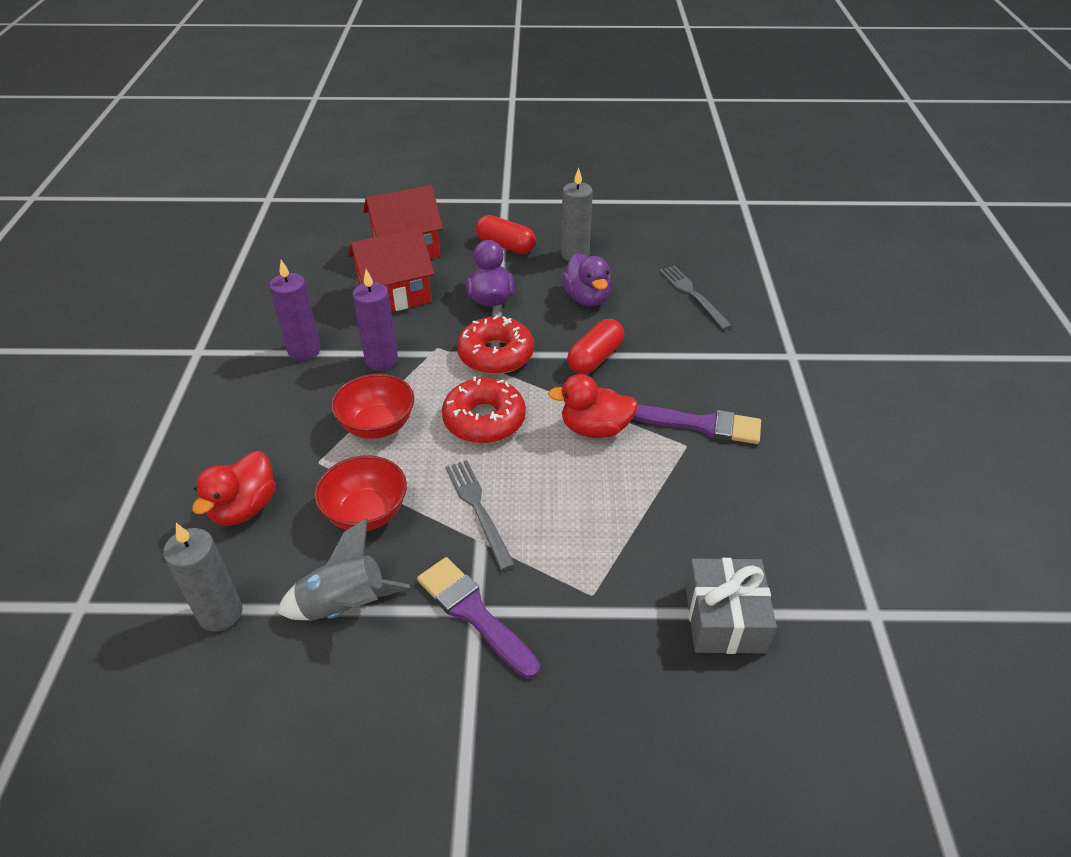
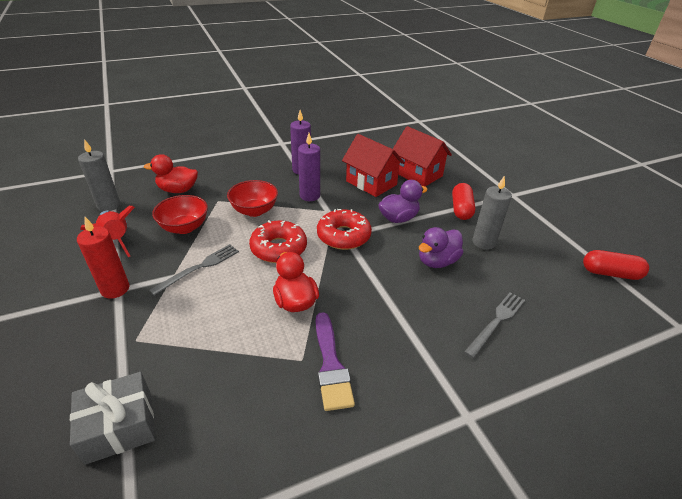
camera: 65 degrees right, 5 degrees down
(345, 606) = (116, 240): grey rocket -> red rocket
(473, 613) = (115, 289): purple brush -> red candle
(595, 358) = (372, 283): red capsule -> red capsule (610, 273)

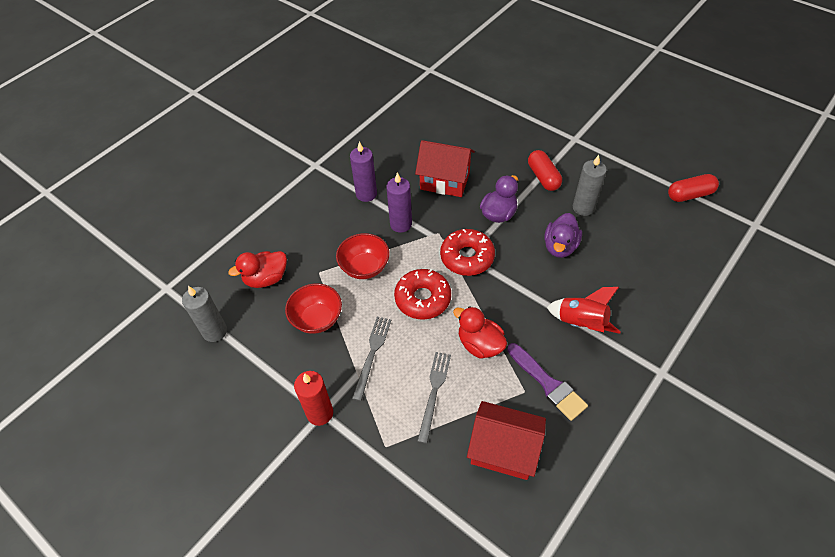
camera: 25 degrees left, 15 degrees up
(116, 240) = (267, 366): red rocket -> red rocket (581, 323)
(119, 426) = (441, 513): grey gift -> none
(417, 174) = (478, 149): red house -> red house (503, 450)
(496, 322) = (636, 284): grey fork -> grey fork (434, 392)

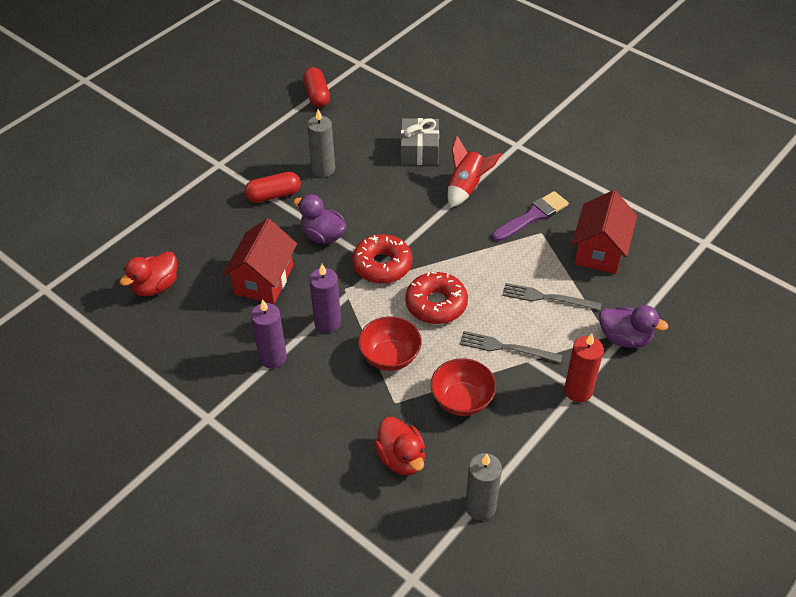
camera: 90 degrees left, 5 degrees down
(479, 344) = (492, 261): red duck -> red duck (156, 286)
(560, 246) = (374, 192): purple duck -> purple duck (625, 338)
(628, 281) = (419, 151): none -> grey gift

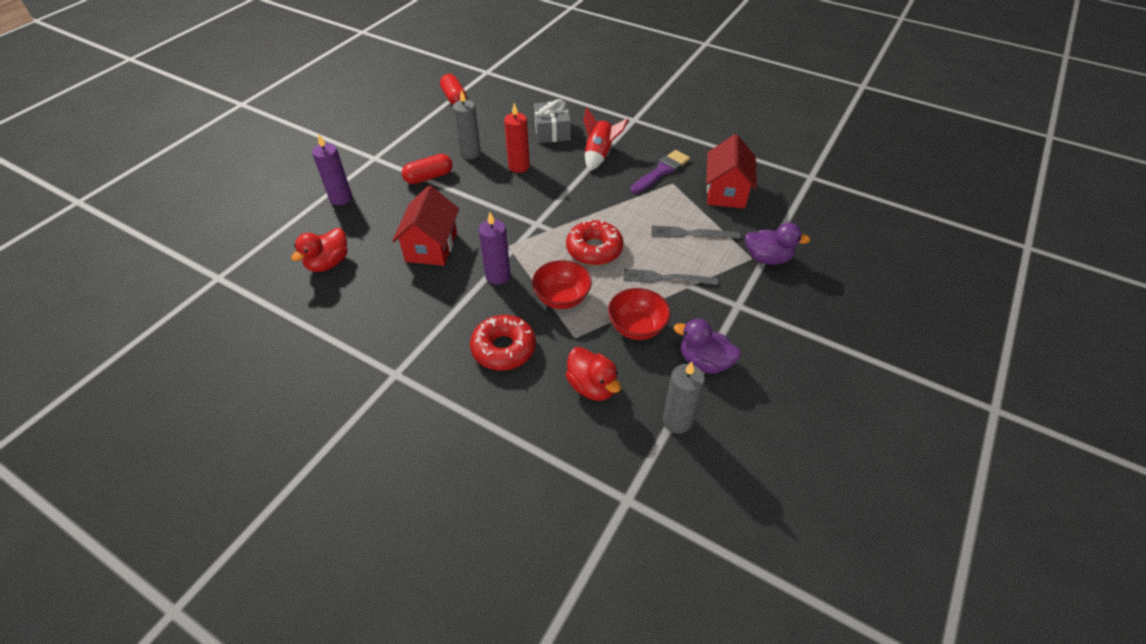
camera: 10 degrees left, 0 degrees up
(273, 358) = (451, 312): purple candle -> purple candle (341, 198)
(323, 236) = (480, 205): purple duck -> purple duck (704, 362)
(382, 265) = (538, 223): red donut -> red donut (503, 348)
(578, 391) = (739, 306): red candle -> red candle (519, 166)

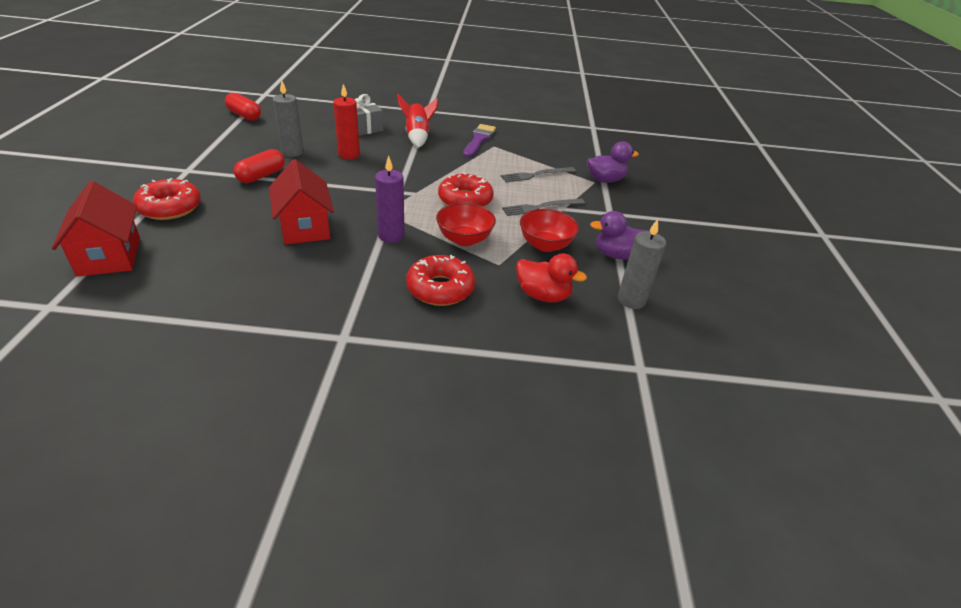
camera: 30 degrees left, 10 degrees down
(328, 263) = (193, 263): red duck -> none
(341, 198) = (170, 207): purple candle -> red donut
(726, 192) = (540, 145): red house -> red house (109, 256)

